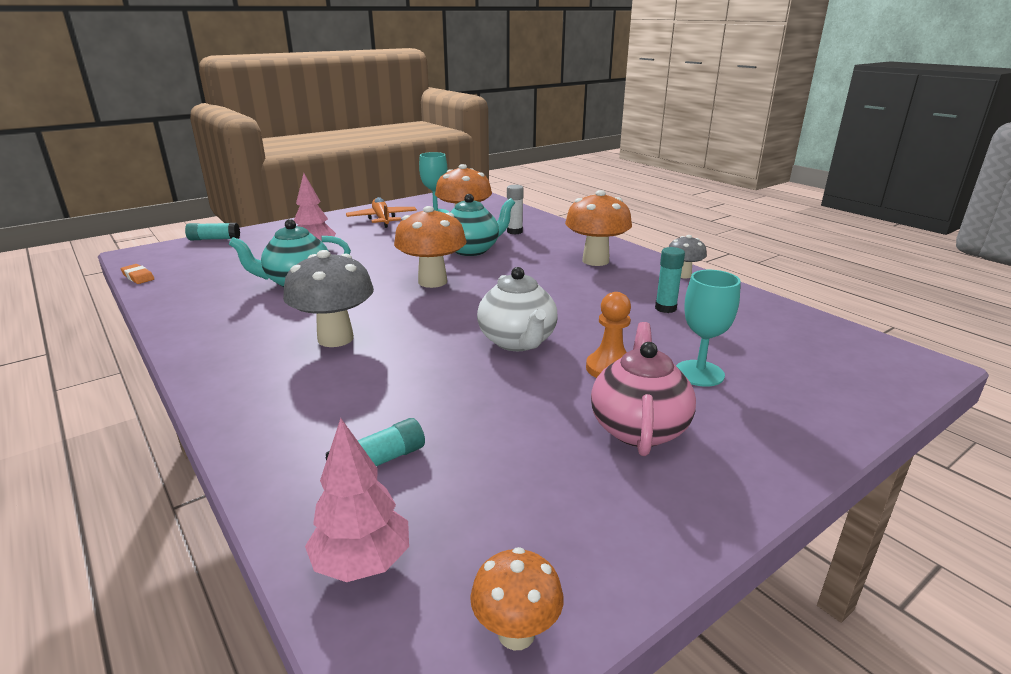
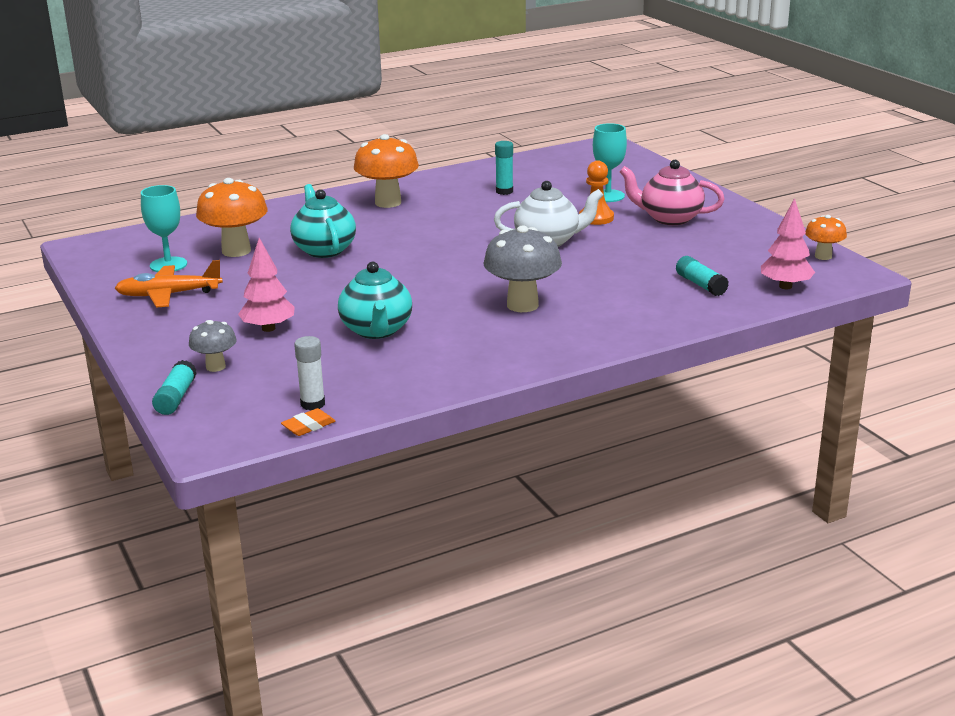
camera: 80 degrees left, 0 degrees up
(432, 282) = (407, 268): orange mushroom -> none
(514, 231) = (276, 228): white glue stick -> white glue stick (312, 404)
(683, 275) = (439, 177): grey mushroom -> grey mushroom (215, 367)

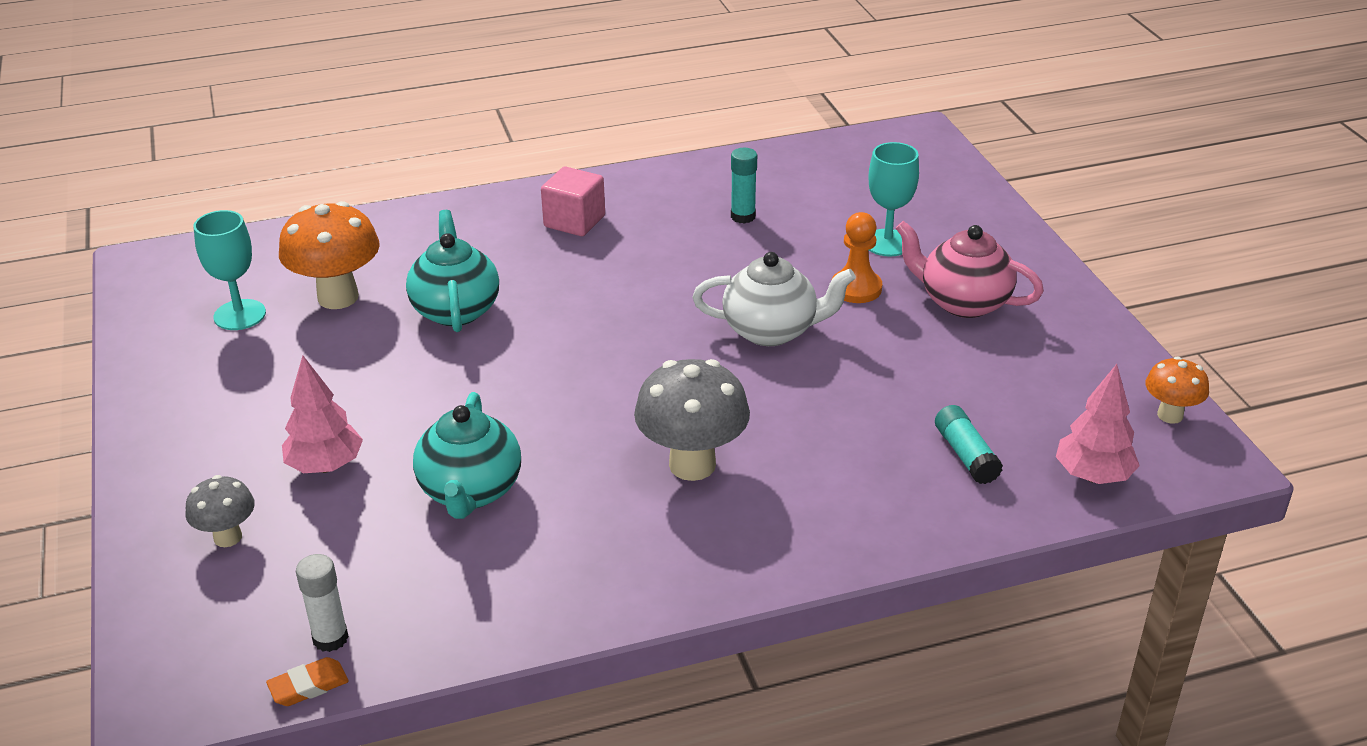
camera: 10 degrees right, 10 degrees up
(168, 295) = (218, 377): orange plane -> none
(176, 398) = (153, 595): turquoise glue stick -> none
(388, 202) = (574, 221): orange mushroom -> pink cube

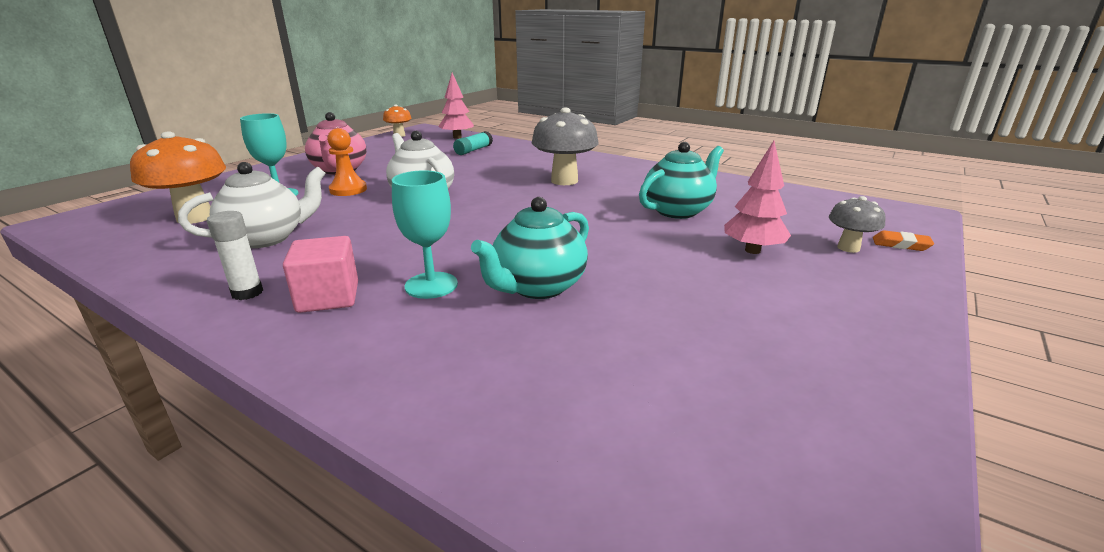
camera: 130 degrees left, 10 degrees down
(240, 315) = (733, 398): turquoise goblet -> turquoise goblet (431, 285)
(308, 686) = (829, 195): orange eraser -> orange eraser (901, 244)
(330, 638) = (807, 201): white glue stick -> white glue stick (247, 293)
(338, 297) = (610, 354): orange mushroom -> orange mushroom (195, 217)
(743, 216) = (266, 238): turquoise glue stick -> white teapot

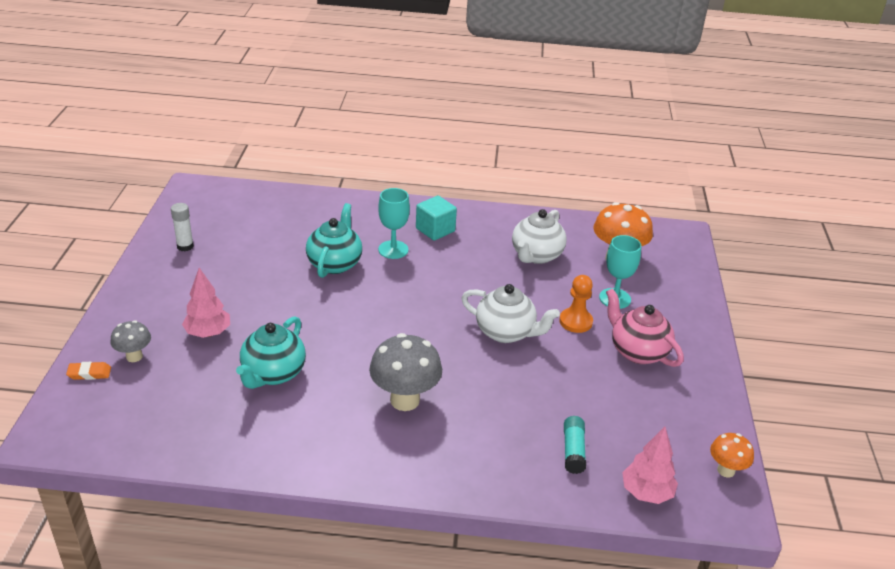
camera: 150 degrees right, 10 degrees up
(247, 293) = (478, 222): white glue stick -> white glue stick (185, 246)
(328, 297) = (435, 230): pink cube -> turquoise cube

